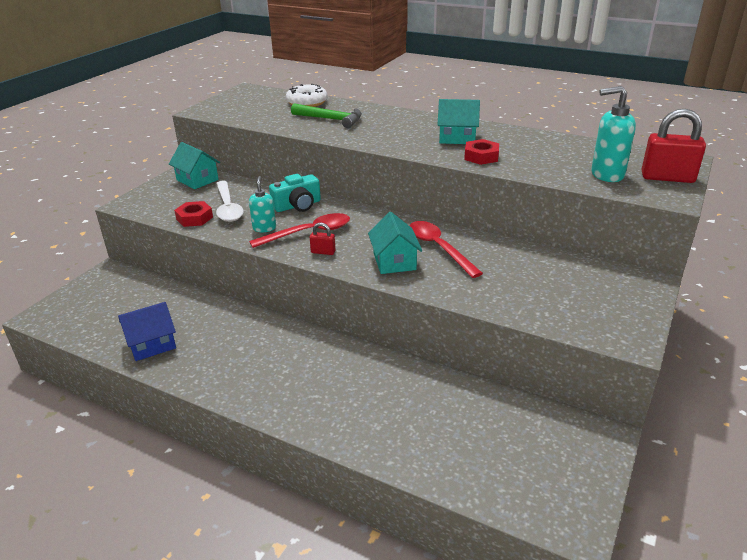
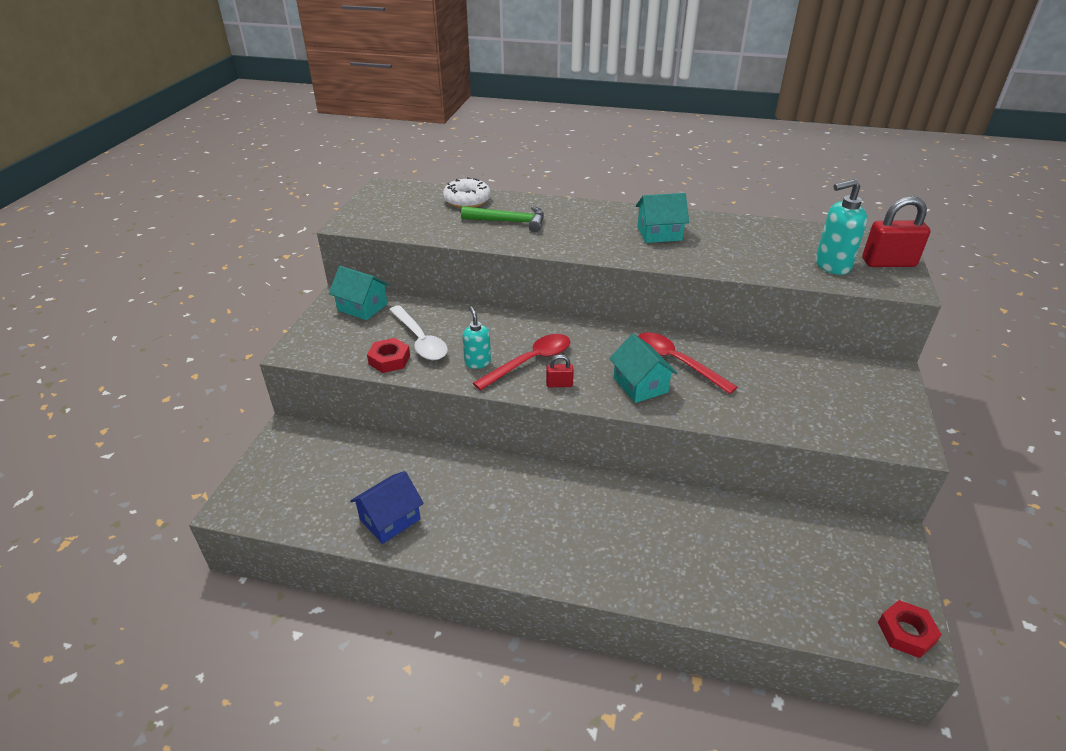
camera: 15 degrees left, 5 degrees up
(297, 205) = (498, 327): turquoise camera -> none
(481, 156) = (698, 256): red nut -> red nut (906, 632)

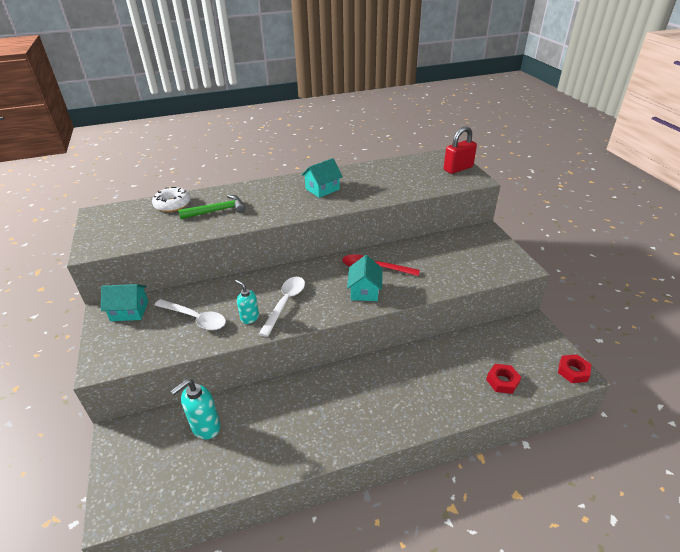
camera: 30 degrees left, 0 degrees up
(389, 360) = (183, 342): red nut -> red nut (502, 381)
(390, 519) = (247, 457): blue house -> none
(530, 362) = (285, 303): red spoon -> white spoon
(559, 384) = (315, 310): red padlock -> none
(640, 385) = (364, 291): turquoise house -> turquoise house turned 60 degrees clockwise
(831, 266) = (432, 179): turquoise soap dispenser -> turquoise soap dispenser (205, 427)

